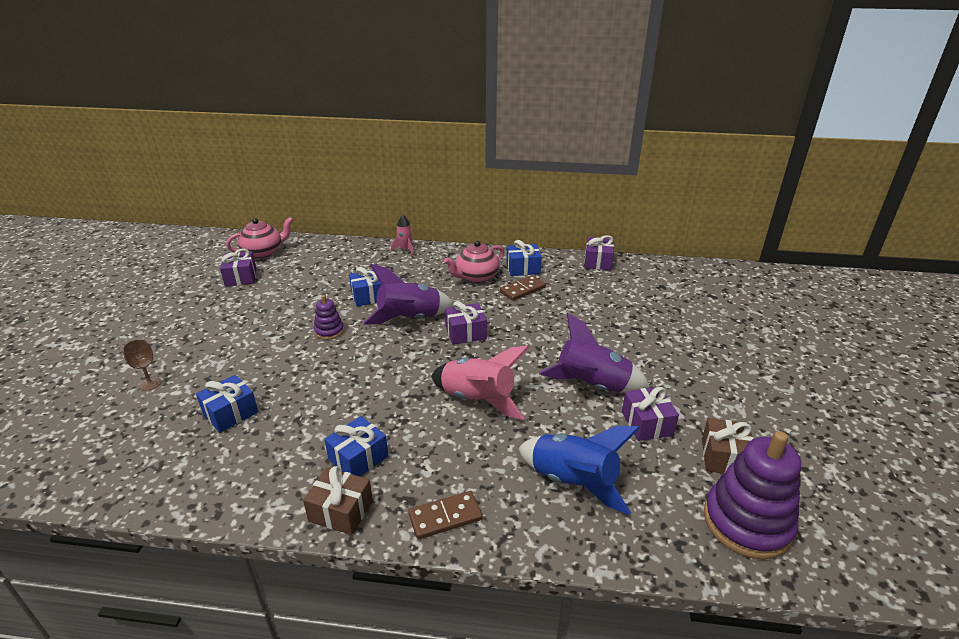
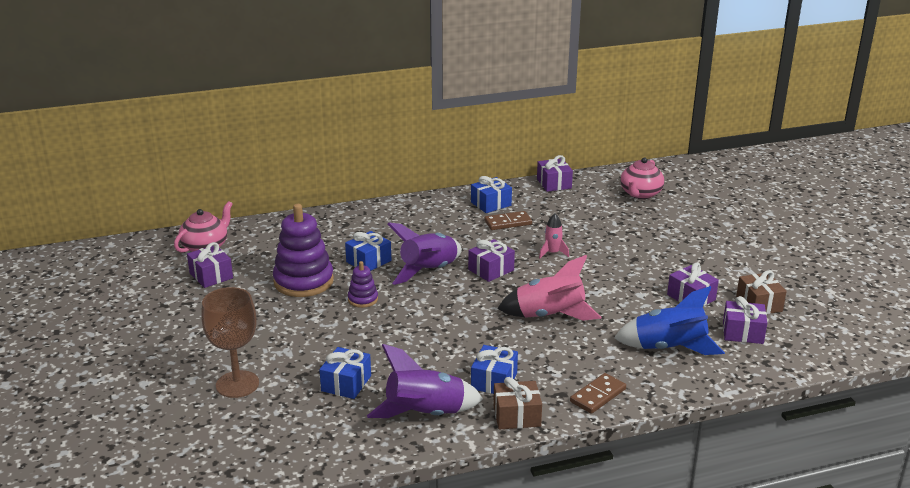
camera: 25 degrees left, 5 degrees down
(150, 383) = (237, 384): brown goblet -> brown goblet, size x2.01
(405, 249) = (358, 211): pink rocket -> pink rocket (552, 253)
(476, 277) = (454, 221): pink teapot -> pink teapot (640, 194)
(522, 290) = (508, 223): brown domino -> brown domino turned 45 degrees clockwise
(592, 386) = (630, 283): purple rocket -> purple rocket (425, 414)
(677, 490) = (742, 332): none -> purple gift
(747, 522) = (799, 338): purple stacking toy -> purple stacking toy (303, 281)

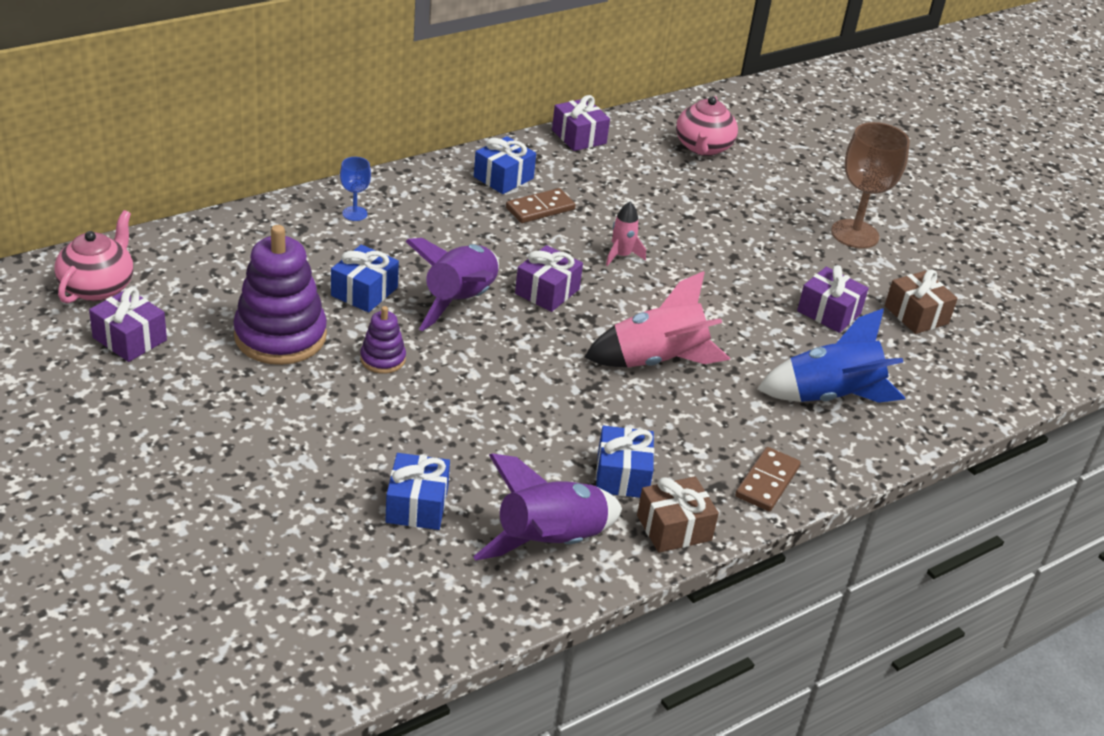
camera: 20 degrees left, 10 degrees up
(237, 384) = (254, 527): brown goblet -> brown goblet (855, 234)
(383, 218) = (354, 213): none -> blue goblet
(742, 332) = (912, 362): purple gift -> none

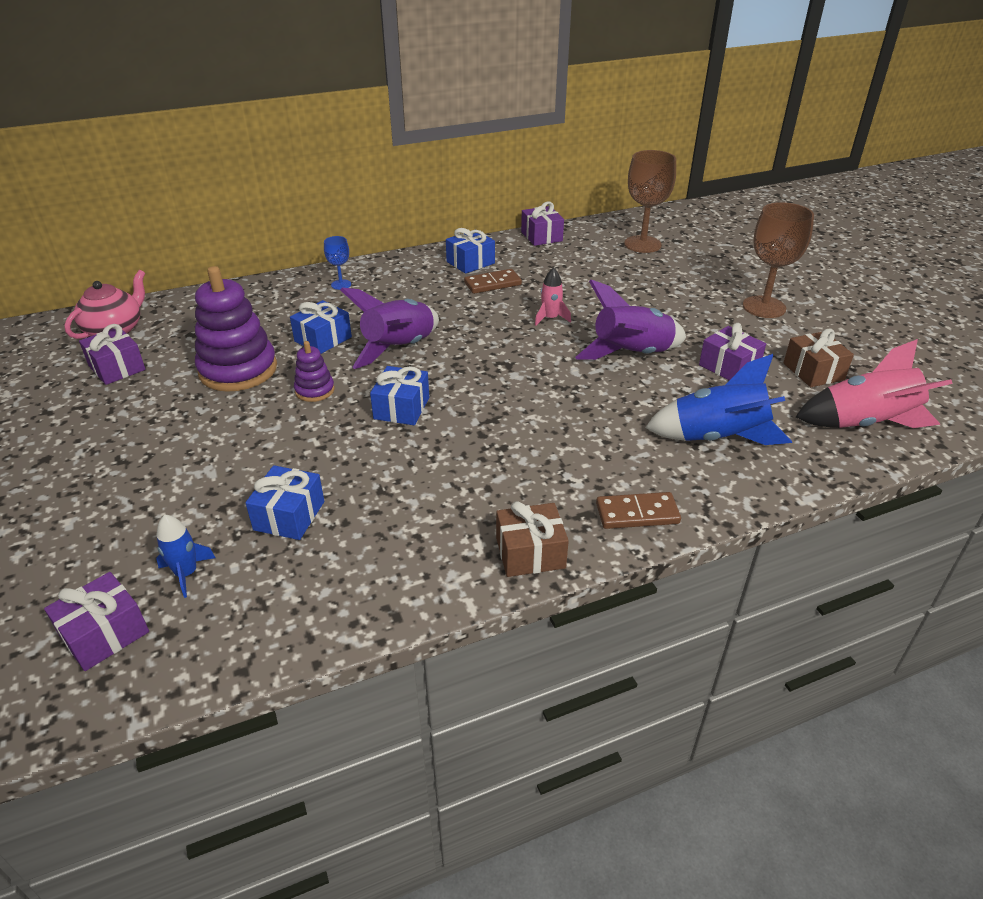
camera: 15 degrees right, 0 degrees up
(337, 571) = (186, 573): none -> blue rocket
(547, 291) = (477, 343): purple gift -> purple gift (104, 634)
(550, 542) = (401, 559): purple rocket -> purple rocket (632, 355)
(622, 475) = (494, 499): blue gift -> blue gift (401, 408)
(657, 361) = (557, 401): pink rocket -> pink rocket (864, 423)
(703, 147) = (642, 244): pink teapot -> brown goblet
(767, 482) = (637, 513): brown domino -> brown domino turned 45 degrees clockwise

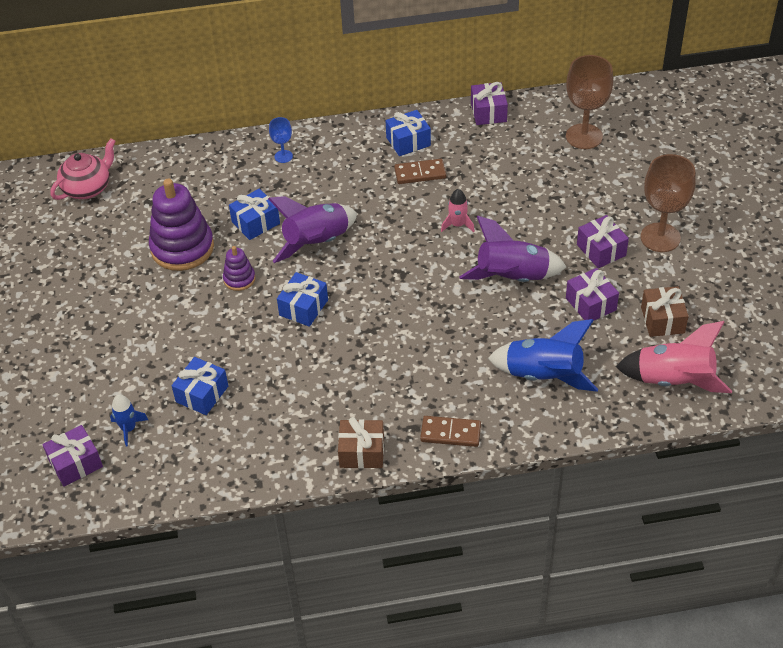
camera: 15 degrees right, 10 degrees up
(117, 368) = (88, 232): purple gift -> purple gift (601, 250)

